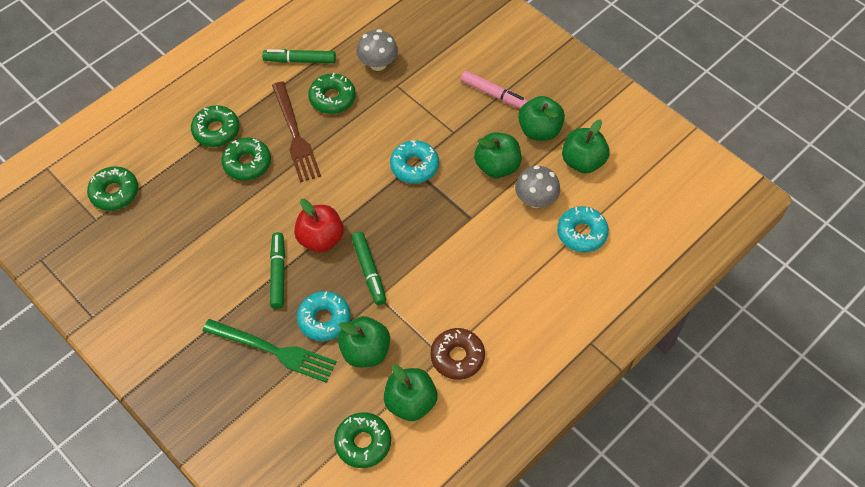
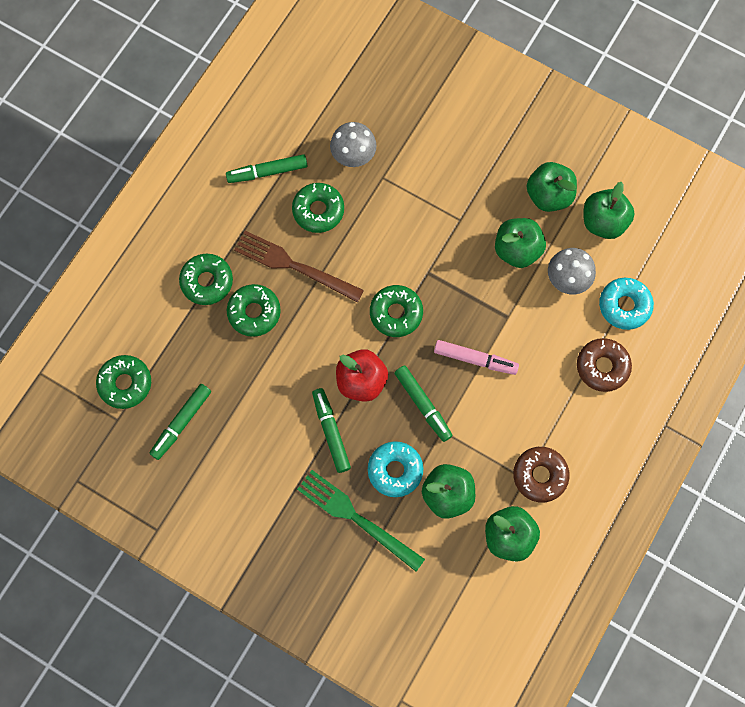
camera: 15 degrees left, 15 degrees up
(150, 235) = (182, 423): none -> green marker
(274, 351) = (356, 518): green fork -> green fork turned 150 degrees counterclockwise
(295, 135) = (294, 266): brown fork -> brown fork turned 150 degrees clockwise
(363, 443) = (476, 590): green donut -> green donut (396, 313)
(414, 166) = (431, 271): turquoise donut -> none
(494, 94) = (488, 163): pink marker -> pink marker (475, 359)
(545, 279) = (602, 367): none -> brown donut

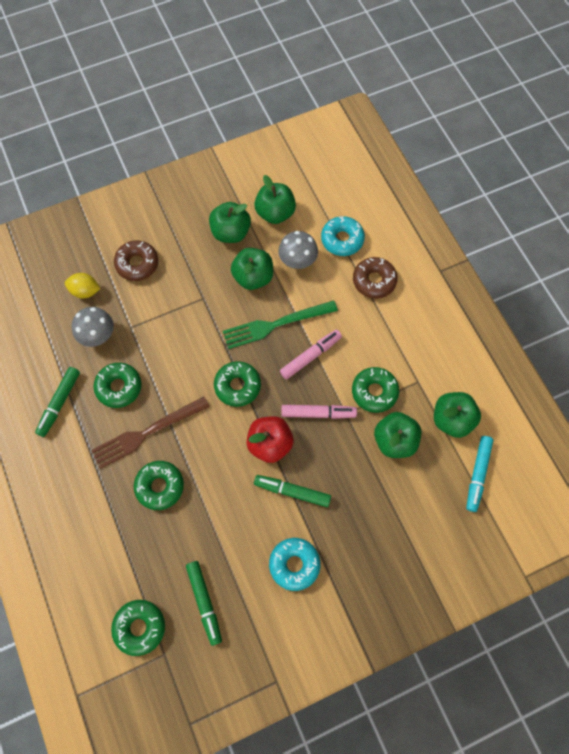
camera: 55 degrees left, 5 degrees down
(207, 281) = (108, 506): green donut -> green donut (374, 392)
(356, 518) = (369, 517): green fork -> green fork (275, 324)
(387, 112) = (85, 291): none -> yellow lemon
(395, 470) = (353, 465): turquoise donut -> turquoise donut (294, 564)
(423, 404) = (318, 413): green marker -> pink marker
(470, 595) = (477, 474): none -> turquoise marker
(540, 475) = (422, 370): brown donut -> brown donut (137, 264)

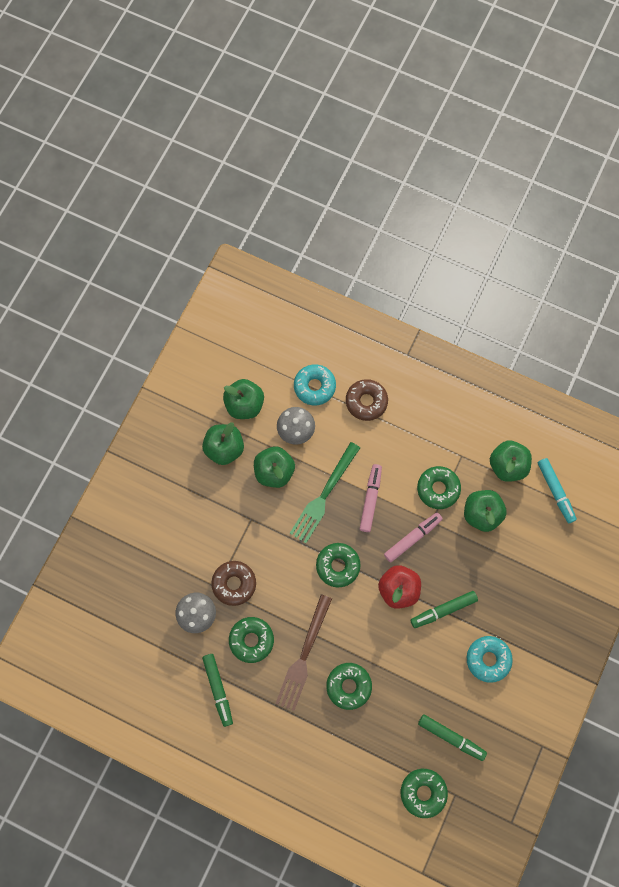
camera: 40 degrees left, 5 degrees up
(85, 291) = (154, 588): yellow lemon -> none
(137, 264) = (175, 533): brown donut -> brown donut (234, 584)

